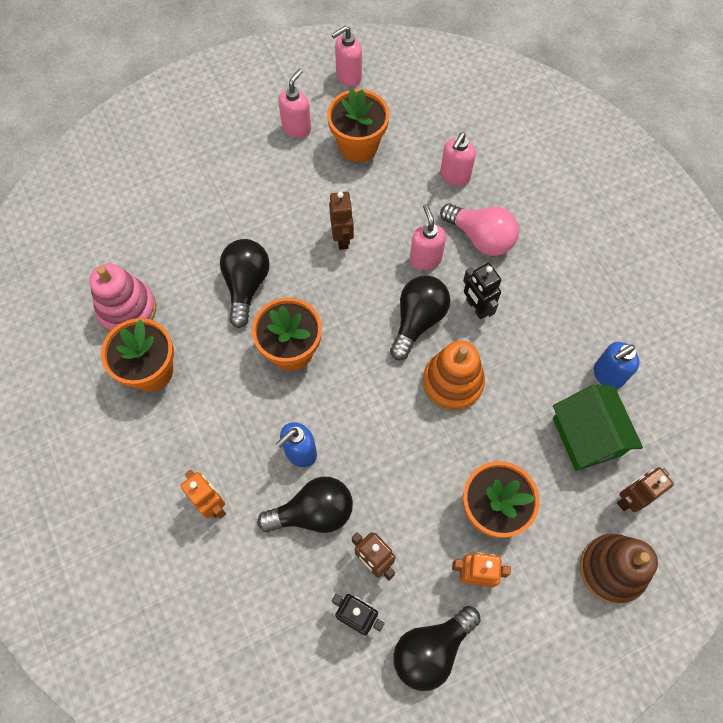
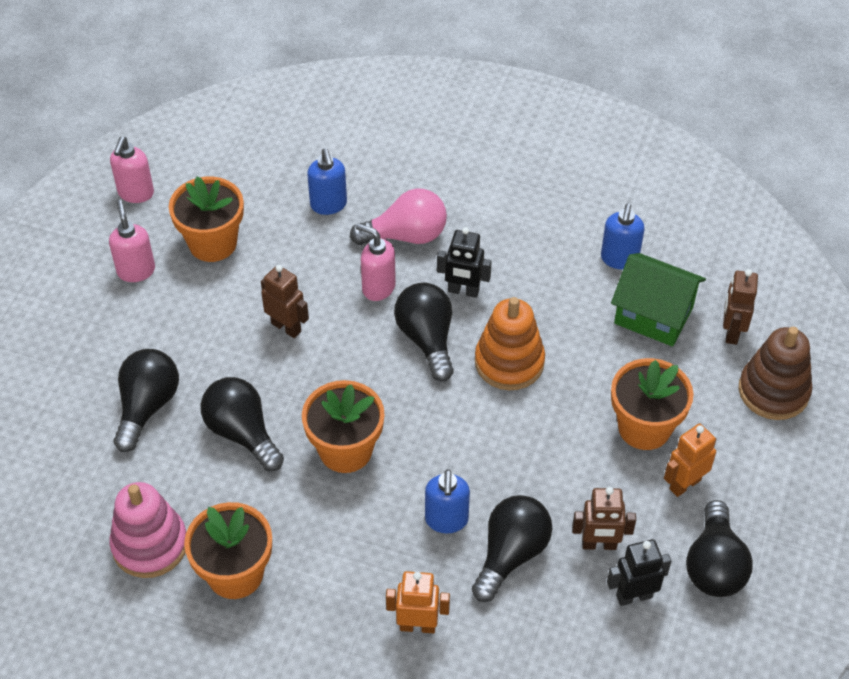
camera: 45 degrees left, 15 degrees down
(214, 221) = (147, 406): none -> black light bulb
(454, 176) = (328, 205): pink soap dispenser -> blue soap dispenser

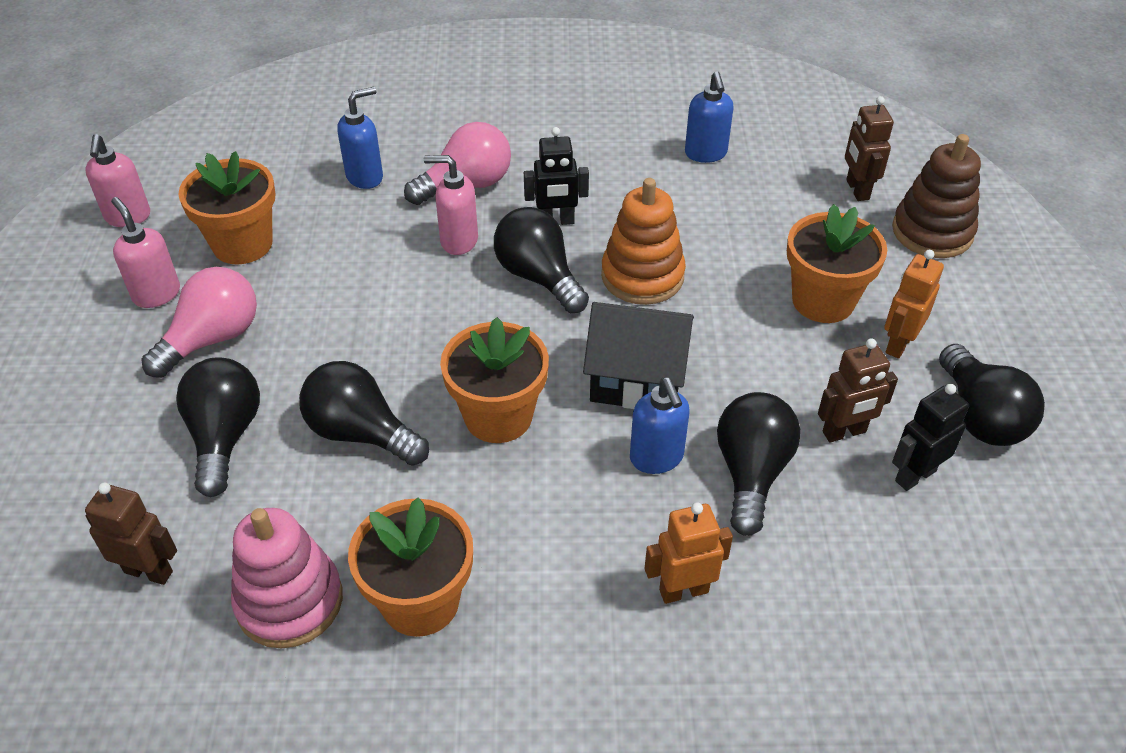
camera: 20 degrees left, 5 degrees down
(164, 322) = (212, 339): none -> pink light bulb
(286, 327) = (368, 306): brown robot -> brown robot (149, 571)
(328, 205) = (365, 177): blue soap dispenser -> blue soap dispenser turned 90 degrees counterclockwise
(462, 451) = (637, 379): none -> black house
(653, 315) = (770, 195): green house -> none

